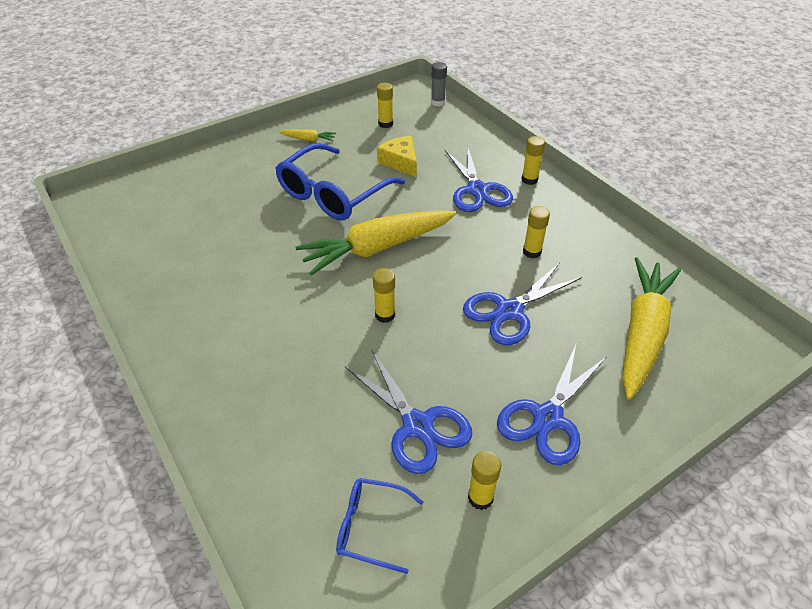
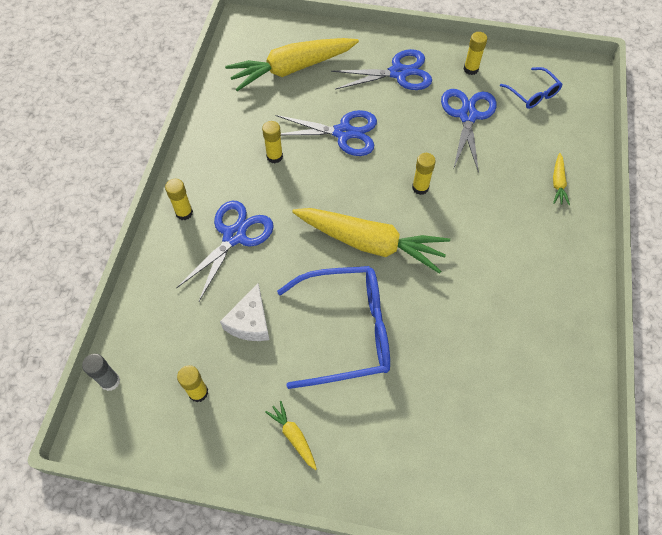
camera: 135 degrees left, 15 degrees up
(250, 421) = (558, 183): none -> yellow carrot
(400, 162) = (250, 322): yellow cheese -> white cheese

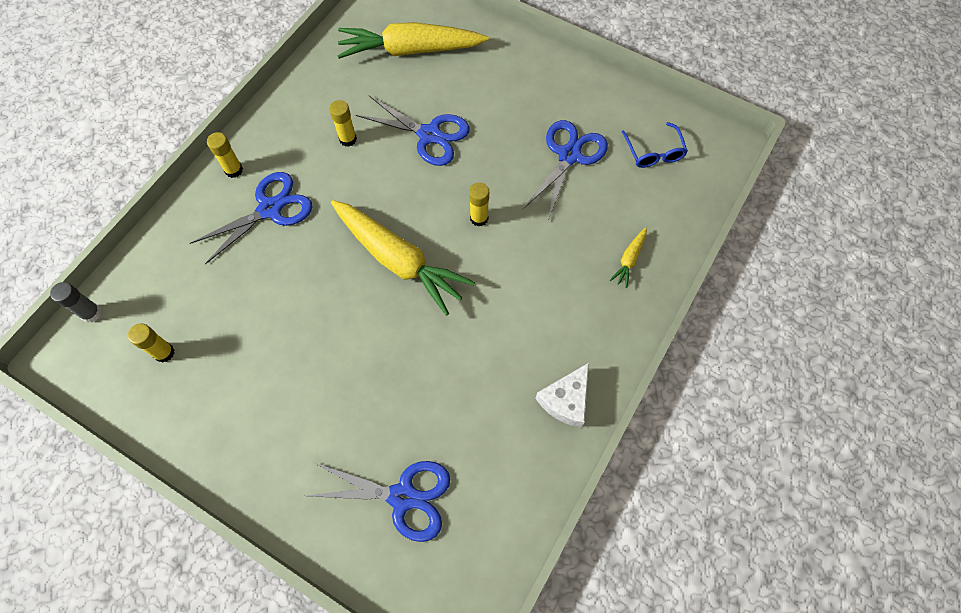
camera: 20 degrees right, 5 degrees up
(250, 322) = (244, 300): white cheese -> white cheese (566, 400)
(293, 436) = (230, 427): yellow carrot -> none
(346, 331) = (331, 342): blue glasses -> none
(398, 73) = (519, 86): blue scissors -> blue scissors (402, 496)
(471, 69) = (599, 104): yellow glue stick -> none

